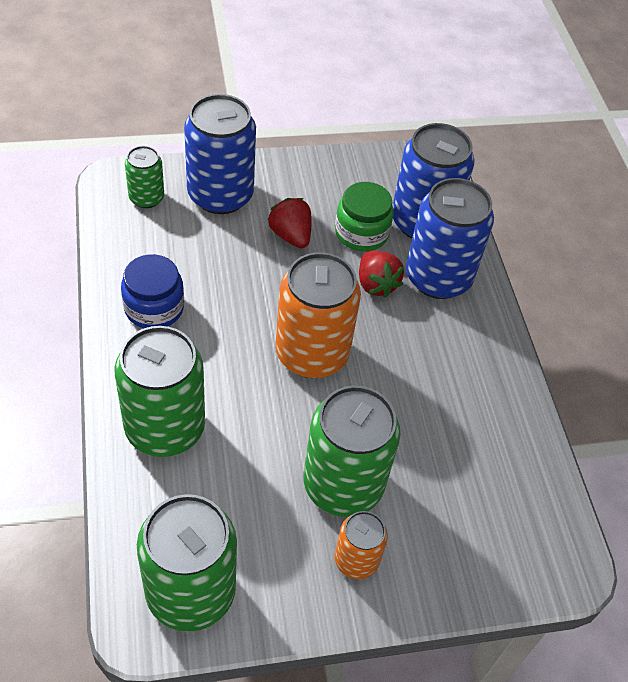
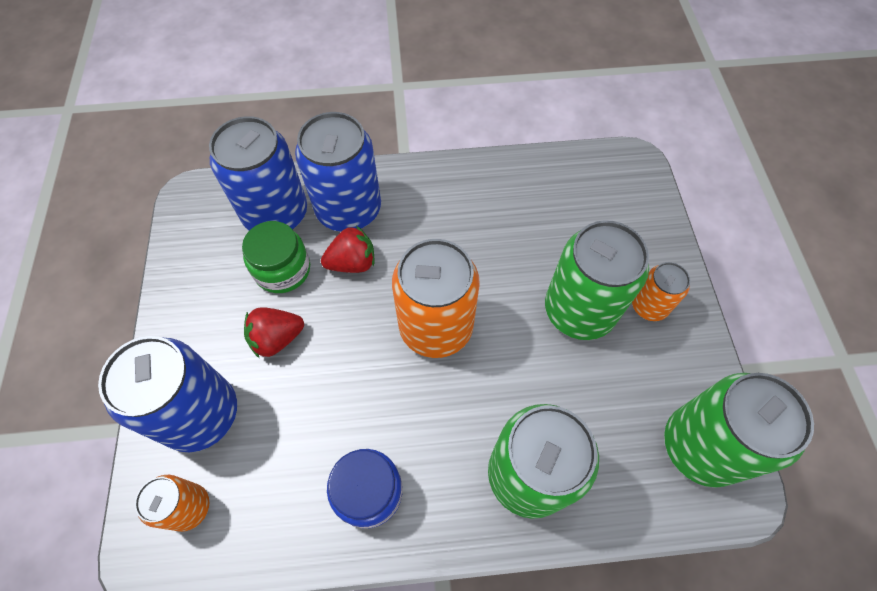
camera: 80 degrees left, 10 degrees up
(146, 198) = (189, 507): green can -> orange can

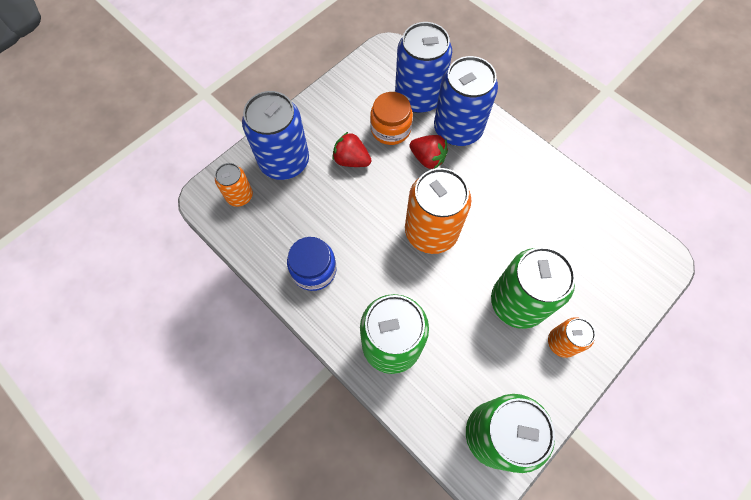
camera: 50 degrees right, 5 degrees up
(282, 269) = (390, 129): green jar -> orange jar

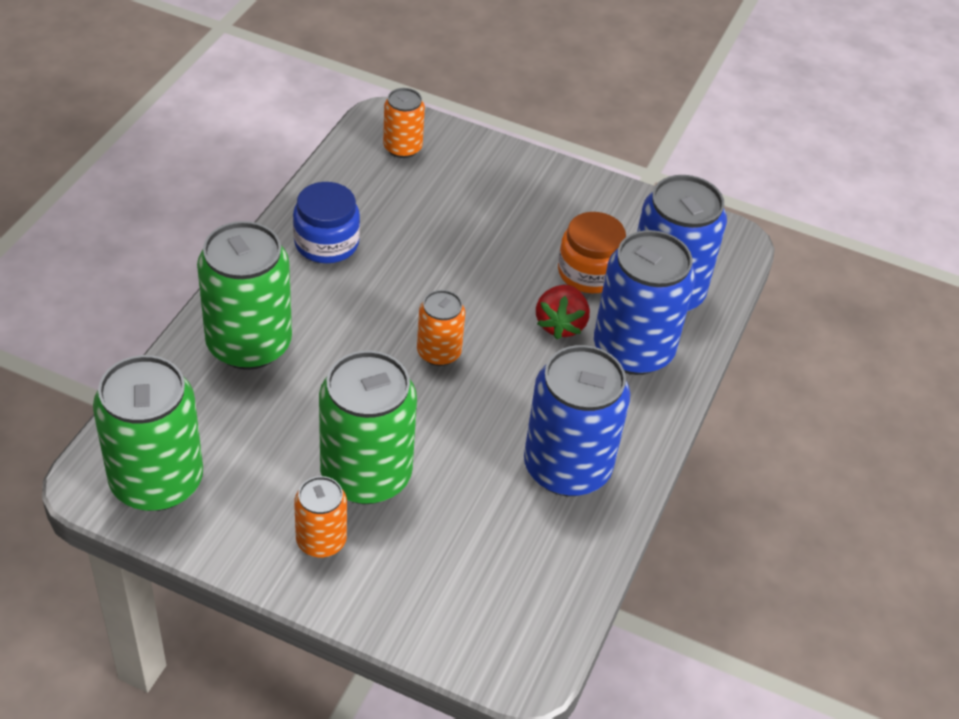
camera: 65 degrees right, 20 degrees down
(284, 161) = (476, 176): blue can -> blue can (567, 467)
(351, 160) = (513, 242): red strawberry -> none
(431, 231) = (439, 352): orange can -> orange can, size x0.53

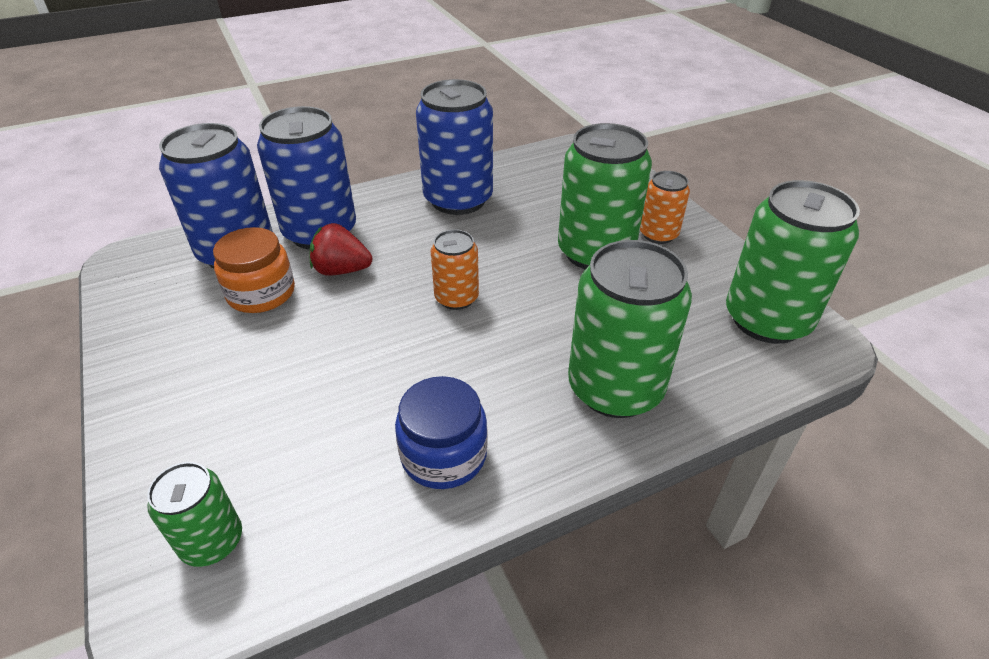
camera: 135 degrees left, 5 degrees down
(402, 148) = (212, 541): orange can -> green can
(560, 325) = (341, 270): red strawberry -> red strawberry turned 135 degrees counterclockwise

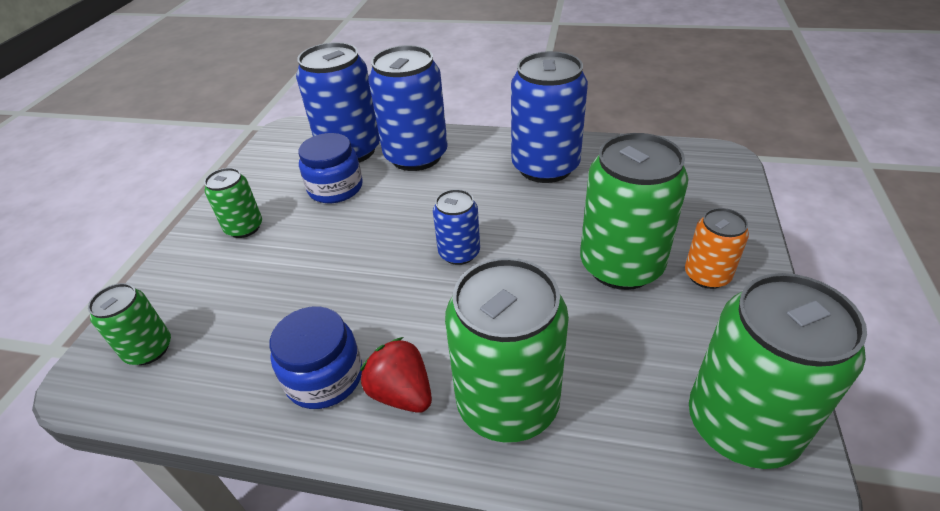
camera: 40 degrees right, 0 degrees up
(190, 374) = (244, 227): none -> green can
(261, 293) = (335, 188): orange jar -> blue jar
(341, 270) = (401, 193): red strawberry -> red strawberry (401, 393)
(456, 298) = (459, 253): orange can -> blue can

